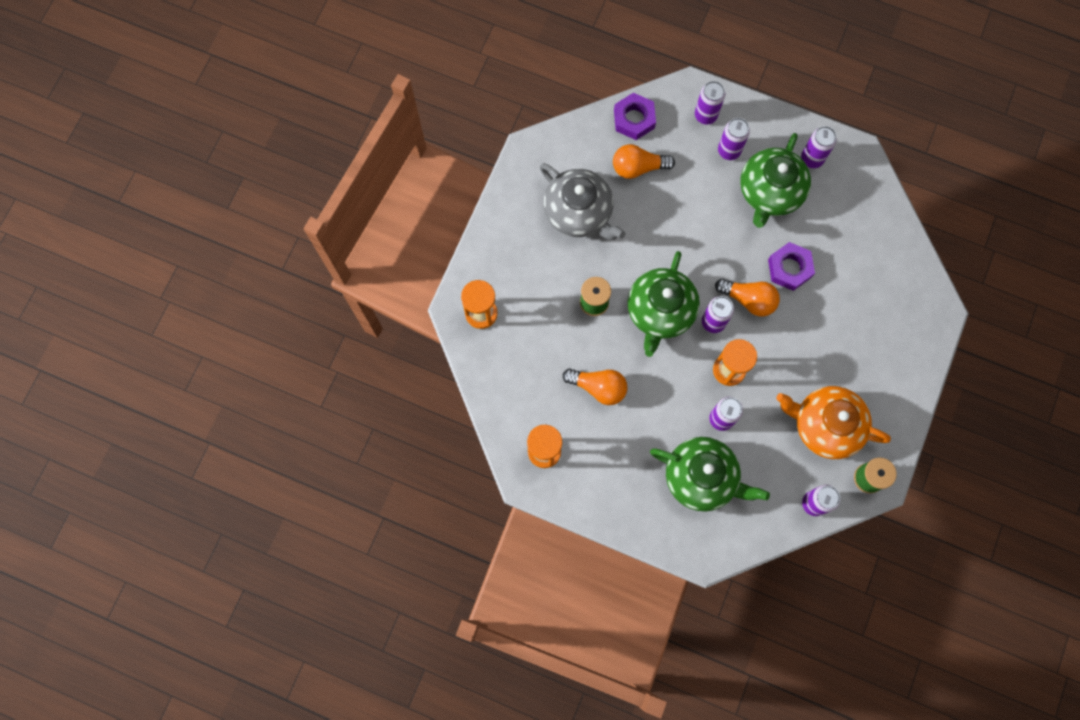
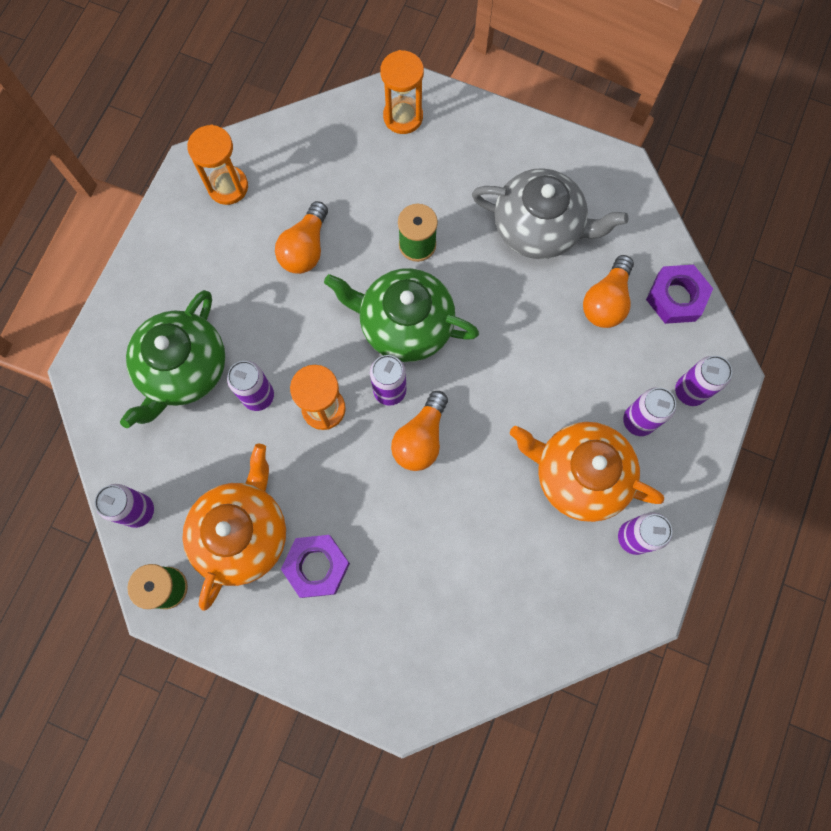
camera: 90 degrees right, 0 degrees up
(579, 212) = (539, 228): grey teapot -> grey teapot turned 120 degrees counterclockwise
(638, 167) = (606, 301): orange light bulb -> orange light bulb turned 150 degrees counterclockwise
(770, 192) = (579, 475): green teapot -> orange teapot
(789, 268) = (466, 496): purple nut -> purple nut (316, 566)

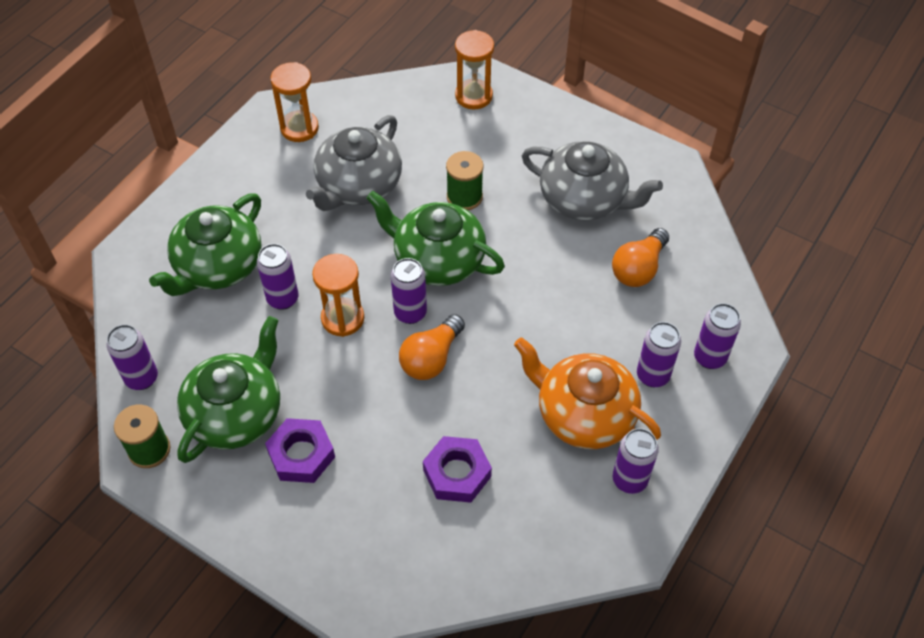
camera: 10 degrees right, 20 degrees down
(242, 533) = (236, 413): orange teapot -> green teapot
(305, 248) = (358, 185): orange light bulb -> grey teapot
(676, 297) = (709, 275): purple nut -> purple nut (457, 473)

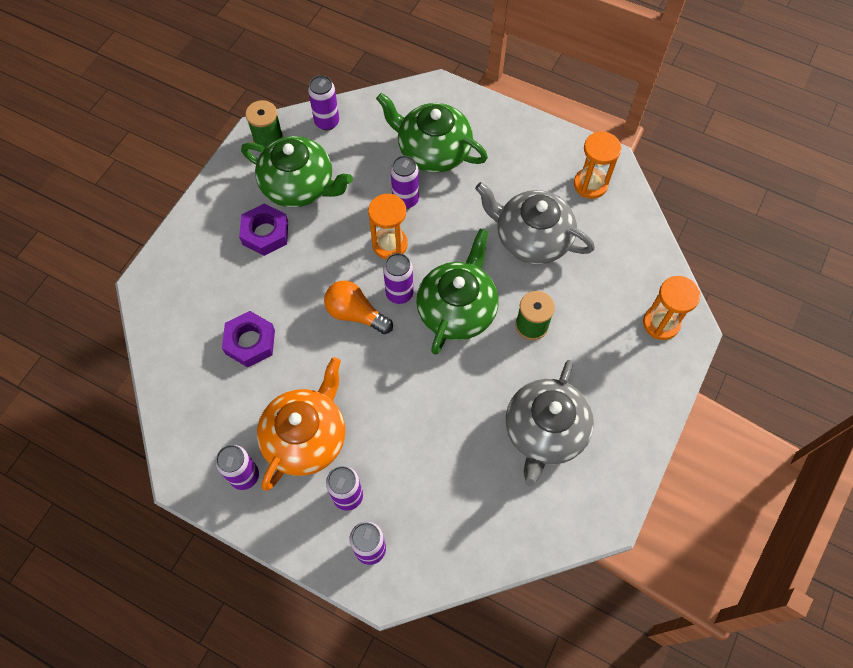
camera: 85 degrees right, 10 degrees up
(638, 268) = (467, 483): orange light bulb -> none

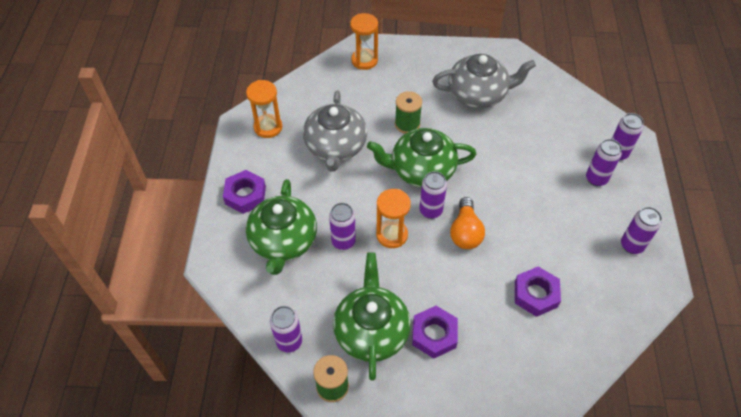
camera: 115 degrees left, 10 degrees down
(306, 437) = (577, 220): orange teapot -> none
(505, 137) = (245, 195): none -> purple nut

